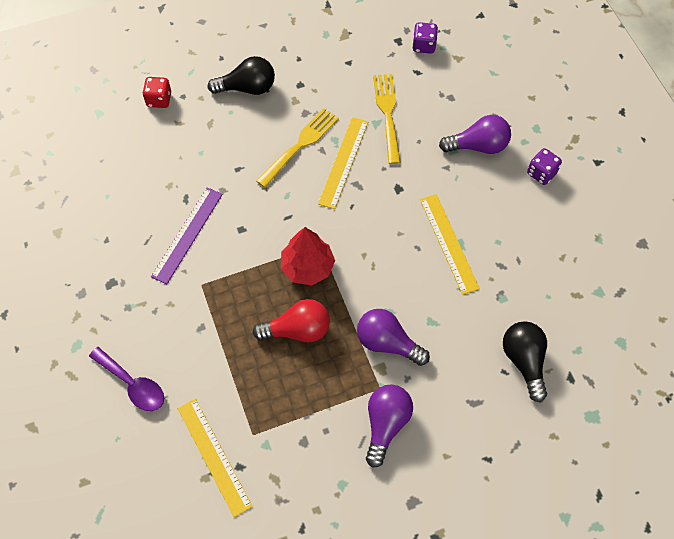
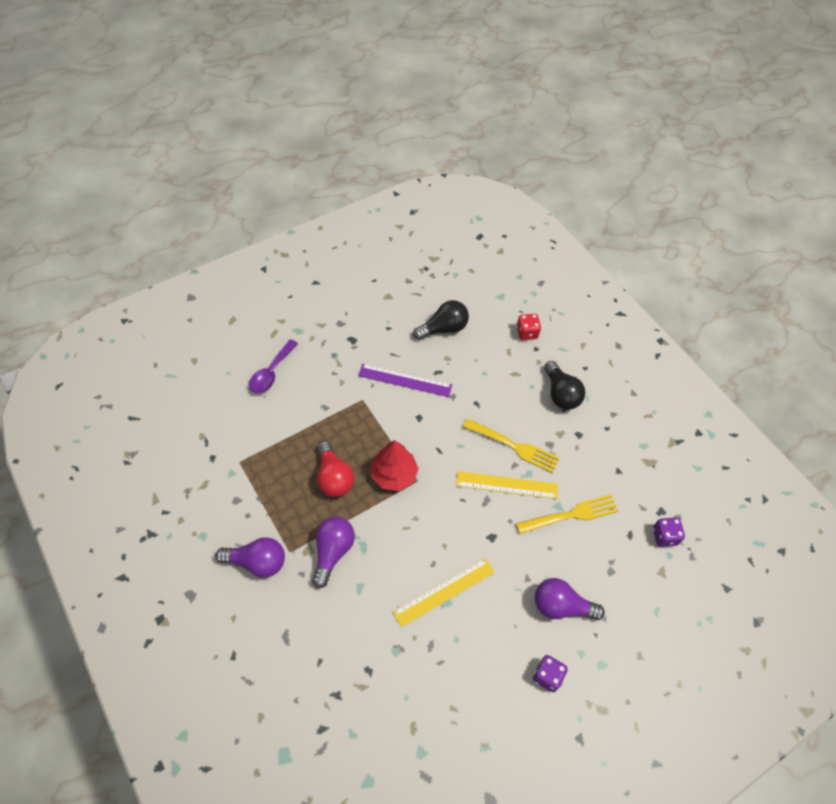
camera: 75 degrees right, 5 degrees down
(214, 456) = (219, 438): yellow ruler -> none
(478, 146) = (561, 606): purple light bulb -> purple light bulb turned 120 degrees clockwise
(524, 361) = (332, 680): black light bulb -> black light bulb (443, 328)

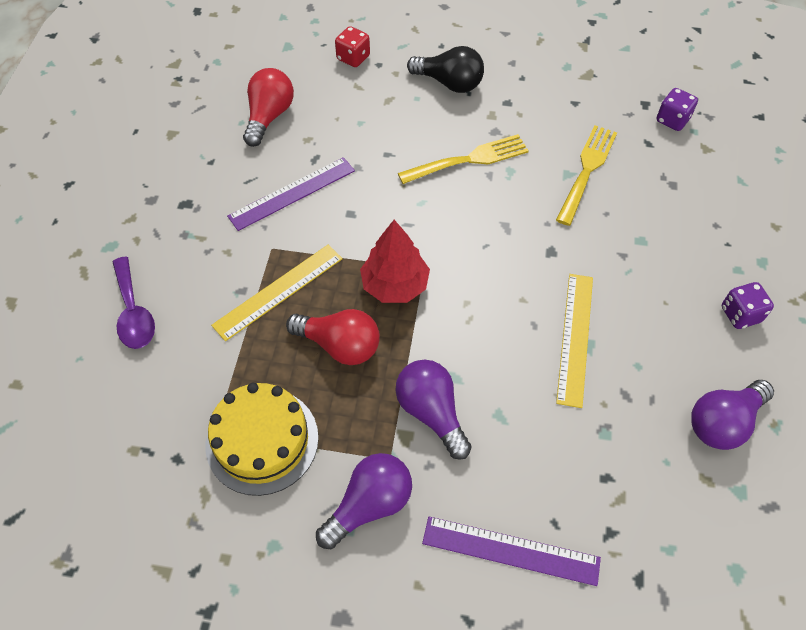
camera: 45 degrees left, 0 degrees up
(251, 486) = (262, 440): none -> yellow cake
(286, 649) = (510, 550): none -> purple ruler
(443, 328) = (269, 117): black light bulb -> red light bulb
(507, 485) = (505, 197): yellow ruler -> yellow ruler (279, 291)
(561, 606) = (676, 249): purple light bulb -> purple light bulb (723, 422)

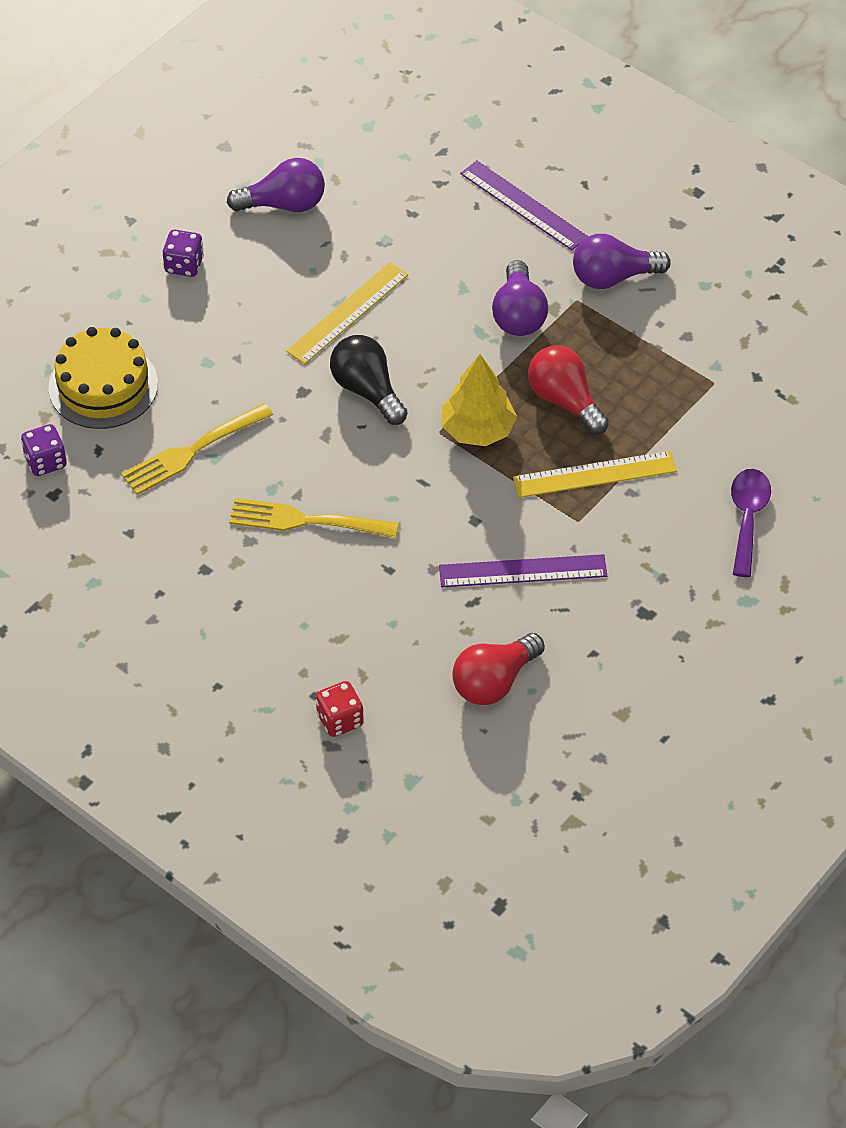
camera: 150 degrees left, 5 degrees down
(262, 440) = (677, 358): yellow cake -> yellow cake (103, 386)
(395, 285) = (478, 429): red tree -> yellow tree
(449, 83) = (250, 626): black light bulb -> black light bulb (367, 390)

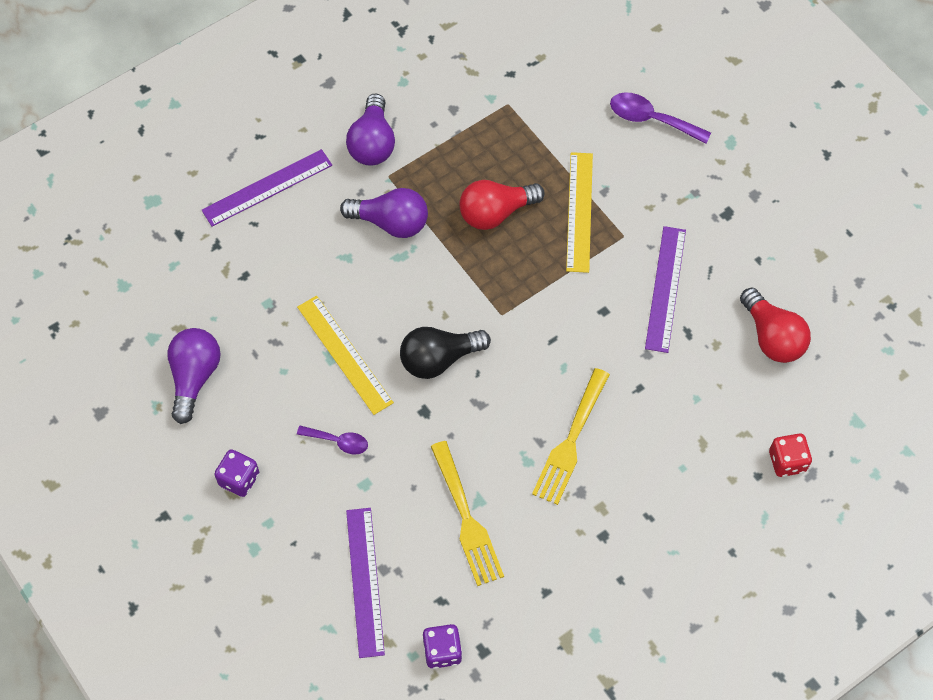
camera: 75 degrees left, 10 degrees up
(103, 386) = (365, 581): yellow cake -> purple ruler
(247, 331) = (338, 441): none -> purple spoon
(478, 429) = (508, 284): yellow tree -> none

